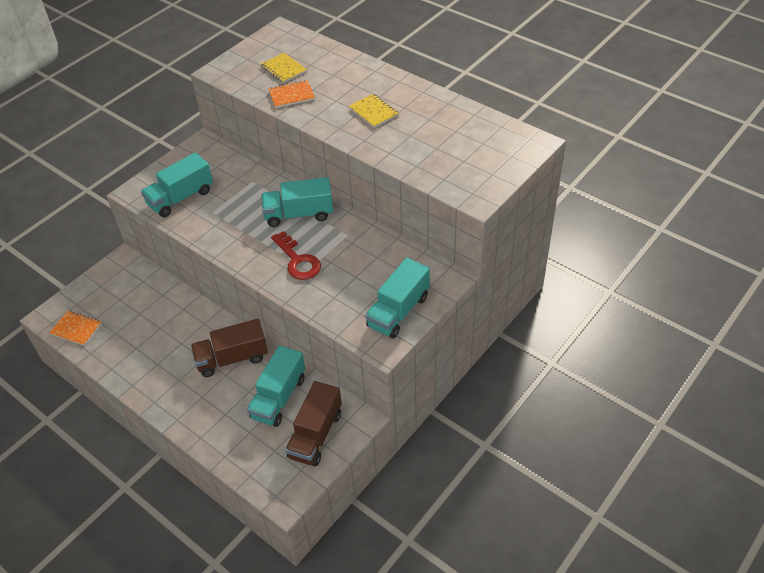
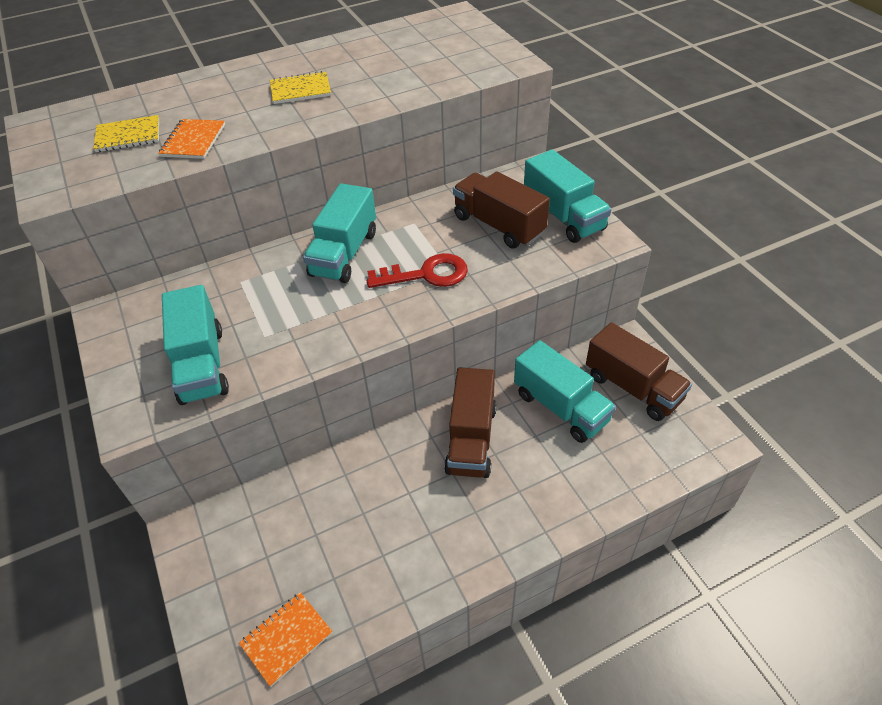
camera: 65 degrees left, 0 degrees up
(368, 279) = (498, 225): none -> brown truck

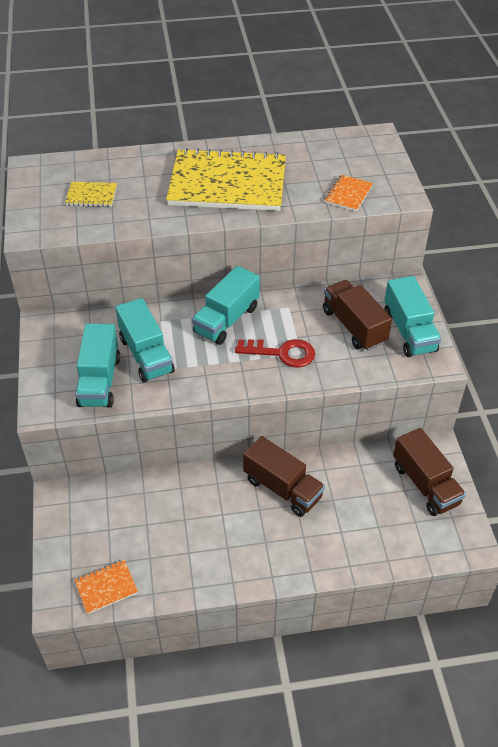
camera: 15 degrees right, 0 degrees up
(193, 141) = (136, 211): orange notebook -> orange notebook (348, 194)
(300, 90) = (227, 183): yellow notebook -> yellow notebook, size x2.43
(471, 439) = (282, 488): brown truck -> brown truck turned 75 degrees counterclockwise
(560, 407) = (361, 484): turquoise truck -> turquoise truck (146, 355)

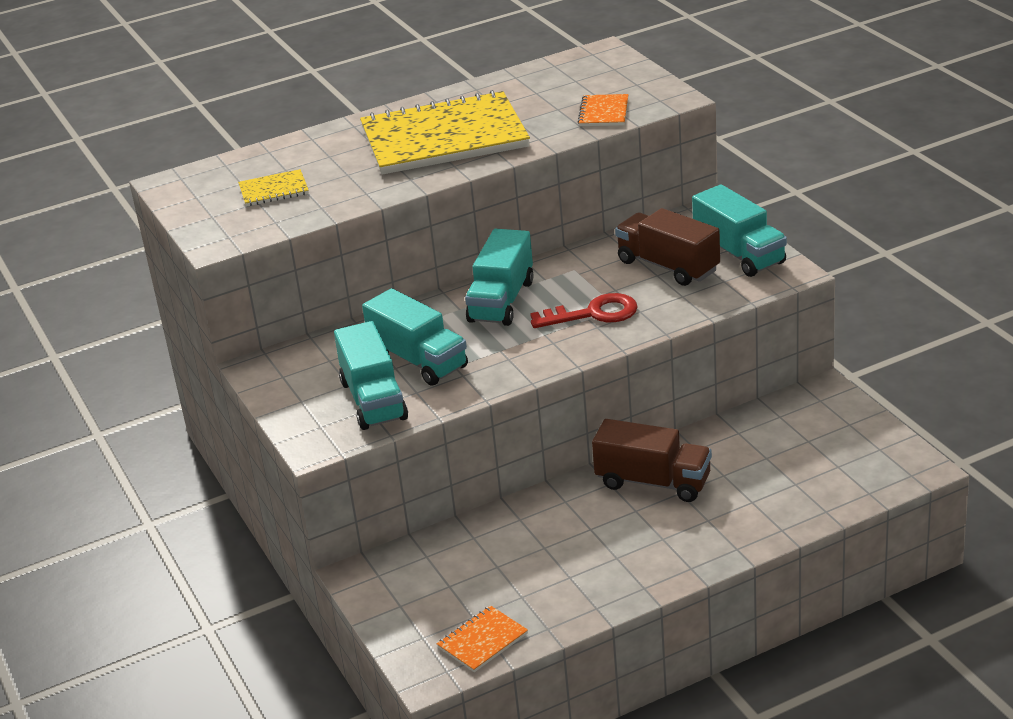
camera: 15 degrees left, 15 degrees down
(425, 484) = (830, 428): brown truck -> none

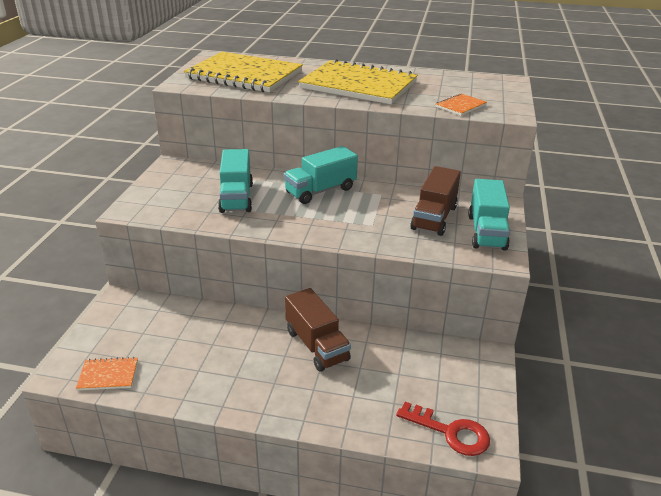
camera: 35 degrees right, 0 degrees up
(274, 190) = (244, 75): yellow notebook -> yellow notebook, size x2.43
(373, 400) = (186, 205): turquoise truck -> none
(594, 314) = (355, 221): red key -> red key (450, 432)
(668, 266) = (434, 218): brown truck -> brown truck turned 150 degrees counterclockwise

